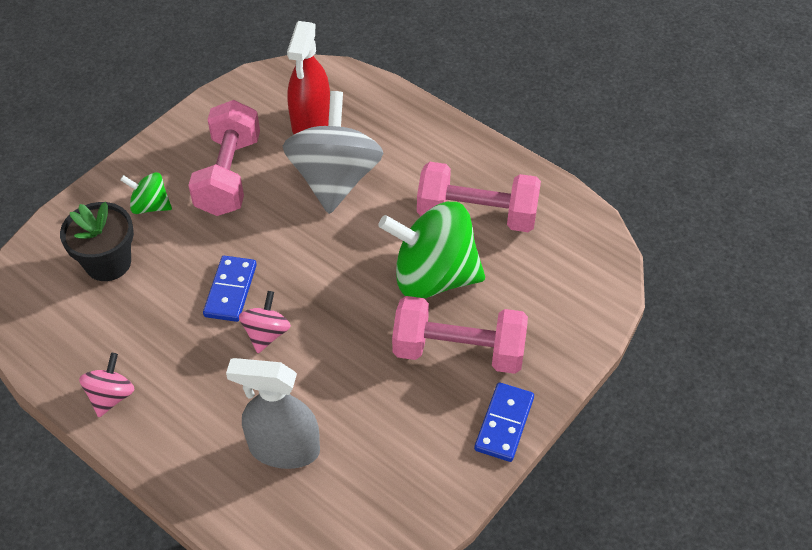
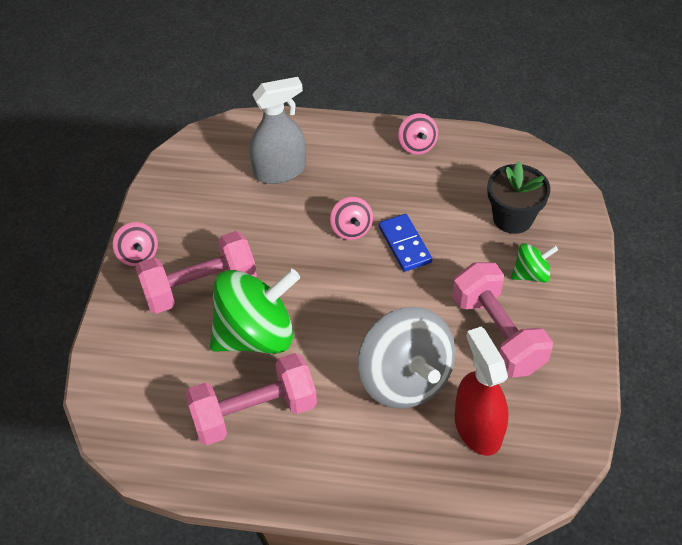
camera: 150 degrees right, 0 degrees up
(504, 423) = (138, 255): blue domino -> pink spinning top

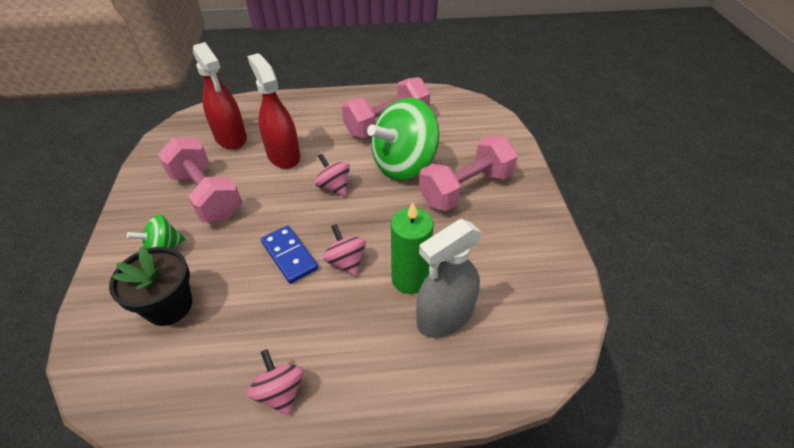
camera: 165 degrees right, 5 degrees down
(138, 255) = (535, 204): pink spinning top -> pink spinning top (334, 187)
(297, 204) = (410, 279): none -> green candle
(405, 379) = (283, 155): grey spinning top -> red spray bottle

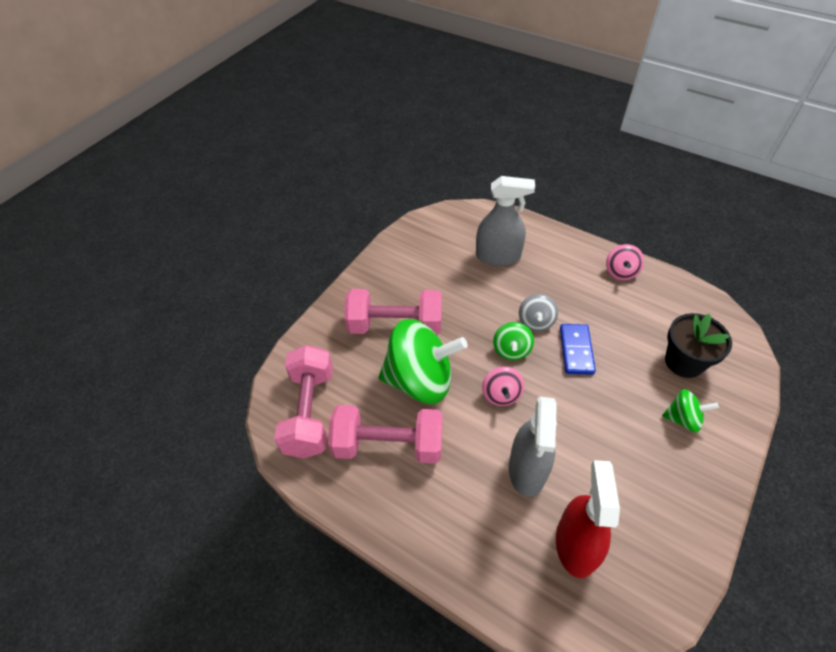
camera: 140 degrees left, 5 degrees up
(206, 195) = (629, 461): pink dumbbell -> pink dumbbell (309, 412)
(283, 155) = (527, 469): red spray bottle -> grey spray bottle
(346, 261) = (536, 322): pink spinning top -> grey spinning top
(350, 223) = (511, 350): none -> green spinning top
(410, 279) = (500, 286): green candle -> none

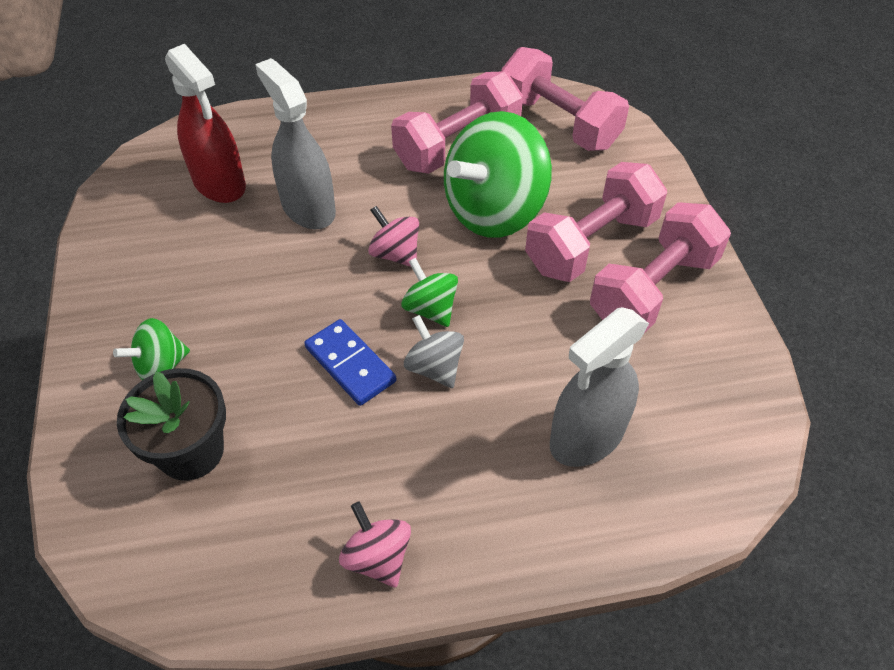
camera: 135 degrees right, 0 degrees up
(398, 286) = (653, 290): none -> pink dumbbell

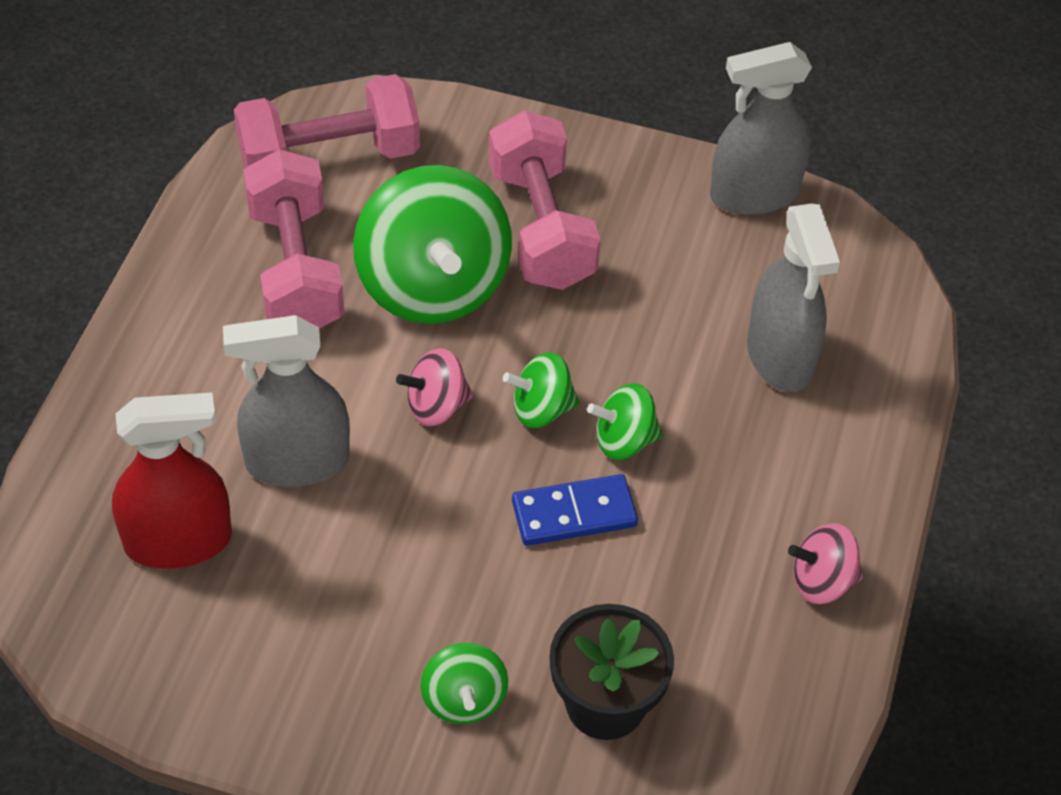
camera: 65 degrees left, 0 degrees up
(434, 367) = (624, 440): grey spinning top -> green spinning top
(653, 290) = (636, 212): pink dumbbell -> none
(736, 354) = (754, 194): none -> grey spray bottle

